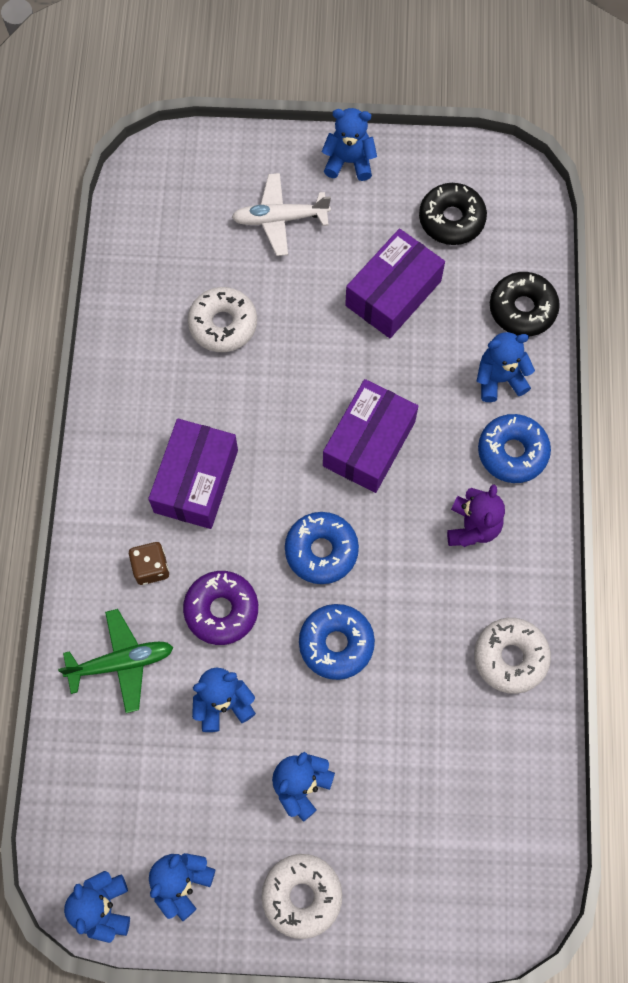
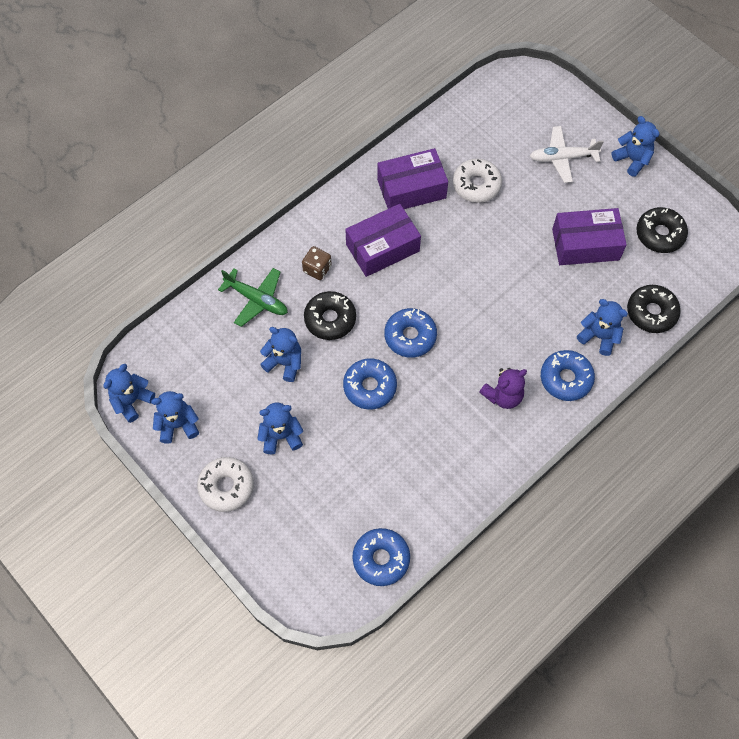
camera: 45 degrees right, 5 degrees down
(221, 610) = (330, 319): purple donut -> black donut
(279, 219) = (562, 158): white plane -> white plane turned 45 degrees counterclockwise
(369, 444) = (491, 307): purple box -> purple box (411, 189)
(510, 657) = (453, 477): white donut -> none
(528, 811) = (381, 559): none -> blue donut

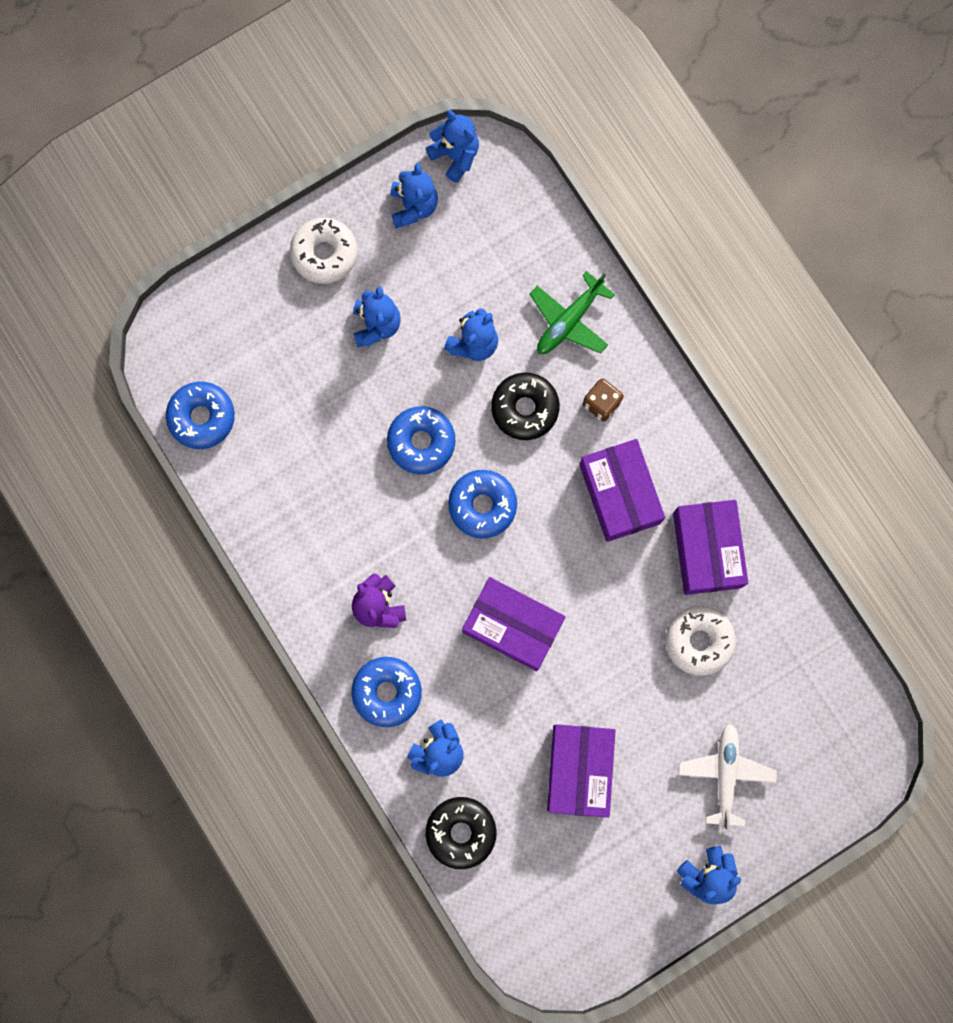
camera: 100 degrees right, 15 degrees up
(495, 302) = (513, 626): none -> purple box
(660, 234) = (578, 879): black donut -> none

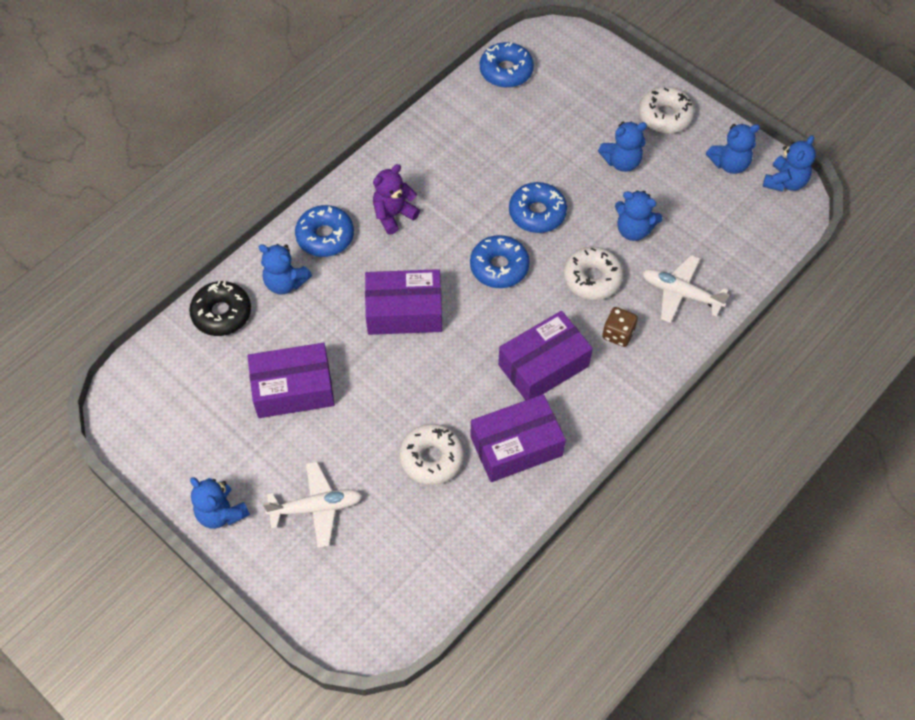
camera: 75 degrees right, 20 degrees down
(513, 626) = (404, 311): purple box -> purple box turned 75 degrees clockwise
(525, 408) = (592, 278): black donut -> white donut
(569, 321) = (680, 293): green plane -> white plane

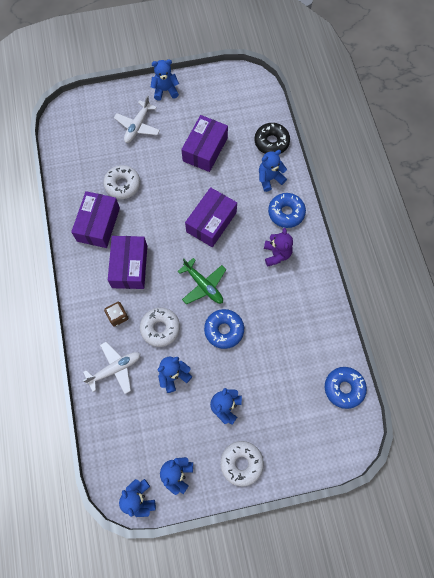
camera: 125 degrees right, 10 degrees up
(499, 267) = (203, 285): blue donut -> green plane

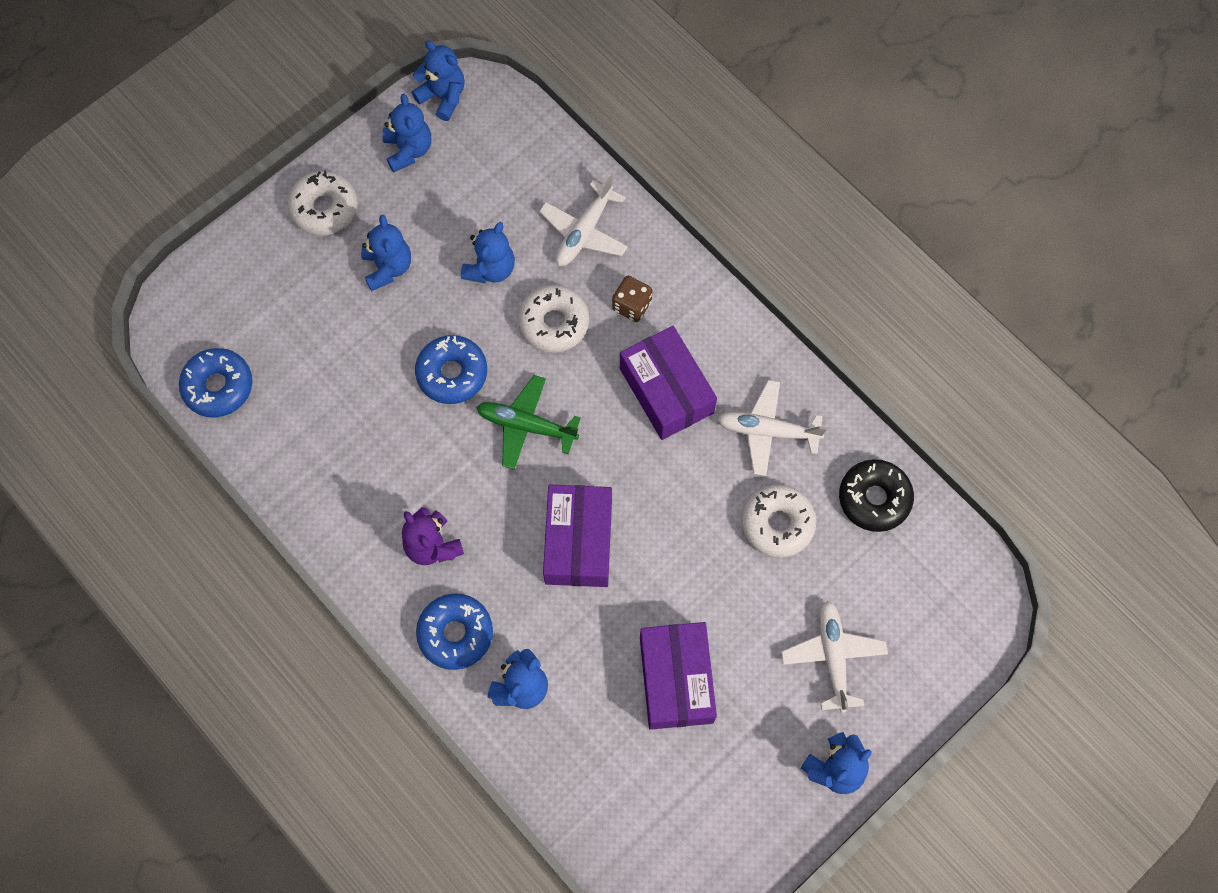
camera: 150 degrees right, 0 degrees up
(98, 224) = (767, 431): purple box -> white plane
(271, 142) = (559, 769): black donut -> black donut (874, 498)

